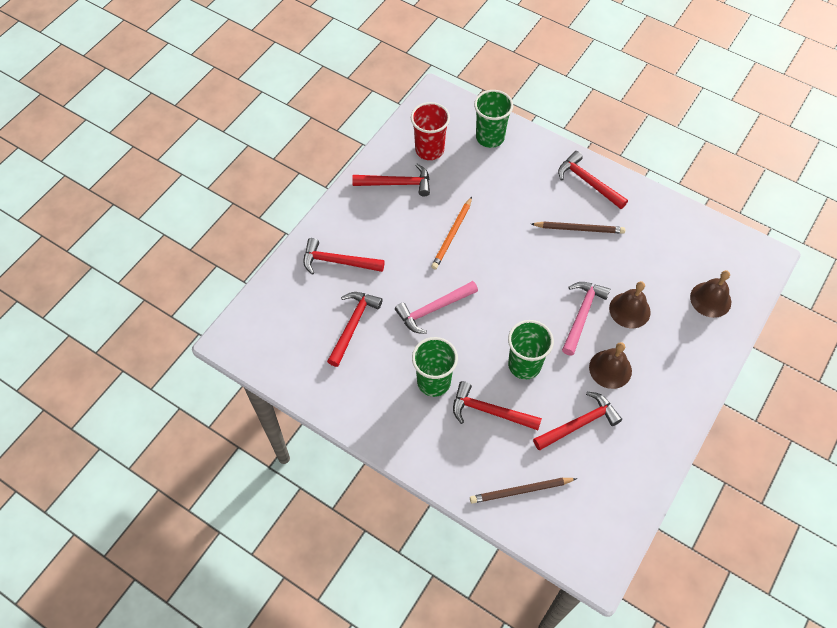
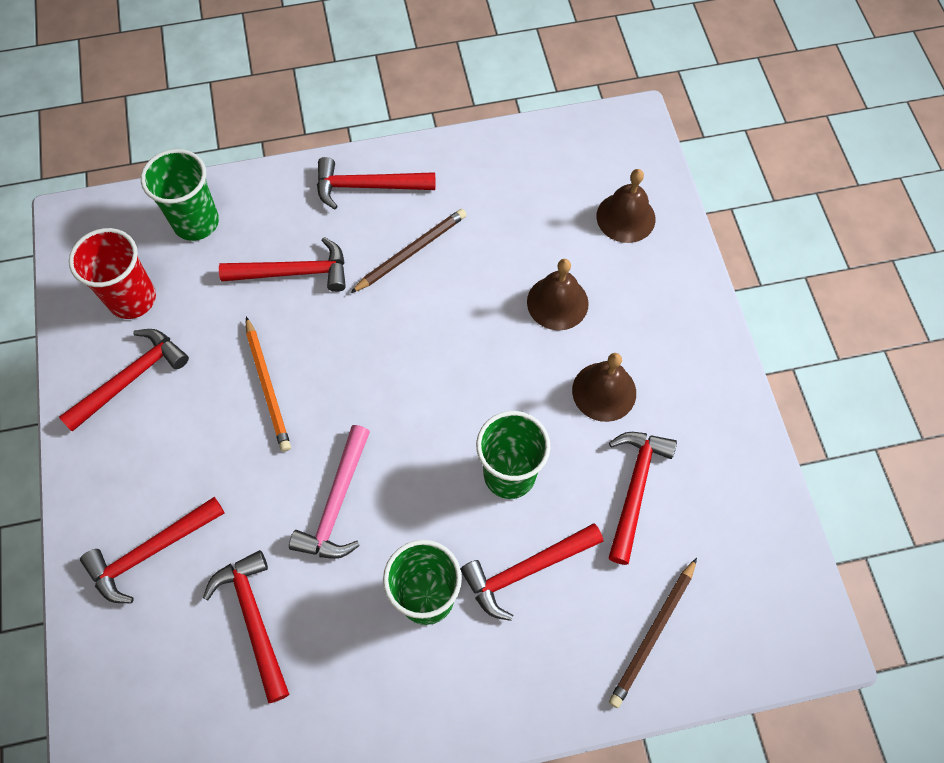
camera: 45 degrees left, 5 degrees up
(513, 194) = (294, 273): none -> red hammer
(582, 315) = (513, 354): pink hammer -> none

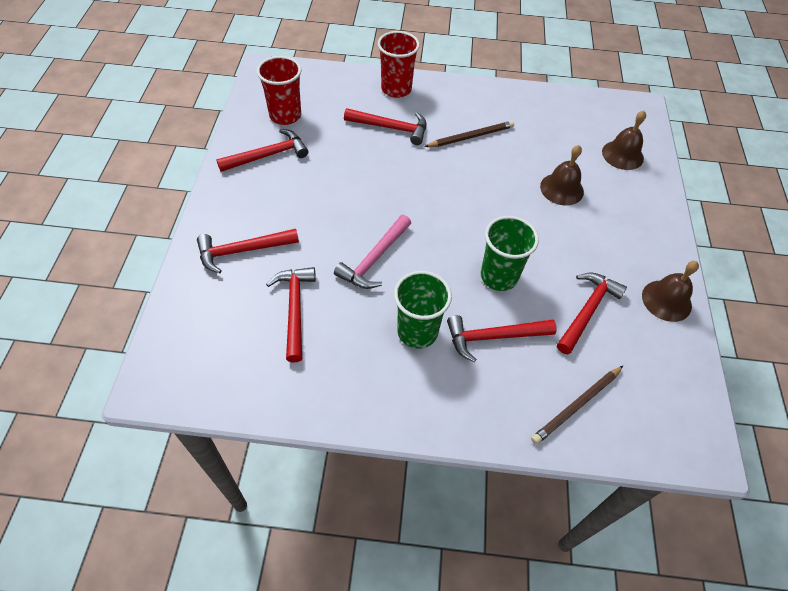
camera: 15 degrees right, 10 degrees down
(196, 222) = (339, 88): green cup -> none
(268, 386) = (352, 182): orange pencil -> none
(280, 199) = (396, 89): none -> red cup
(367, 186) = (454, 96): red hammer -> none
(604, 391) = (580, 247): brown bell -> brown bell (666, 300)

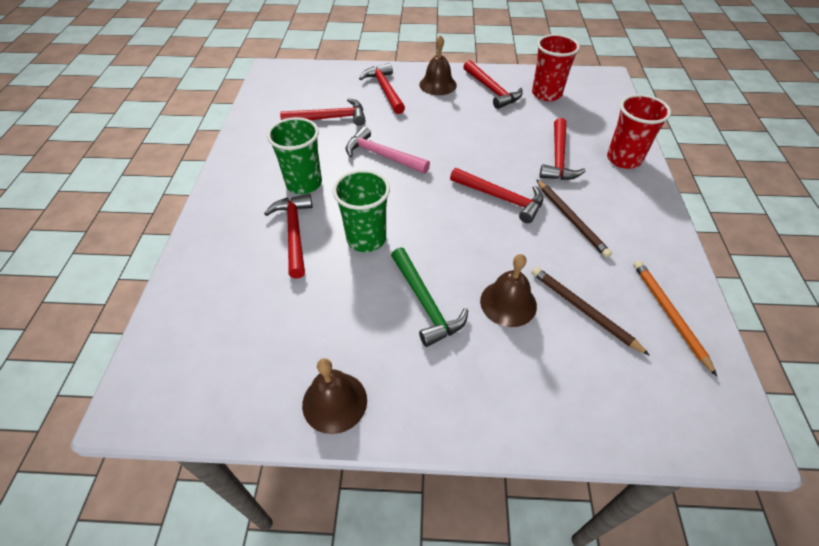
camera: 90 degrees right, 5 degrees down
(561, 110) = (669, 314): none -> orange pencil
(568, 239) = (425, 303): none -> green hammer
(577, 406) = (210, 292): brown pencil -> brown pencil (583, 310)
(587, 311) = (321, 313): red hammer -> red hammer (501, 198)
(622, 155) = (601, 386): brown bell -> brown bell (438, 84)

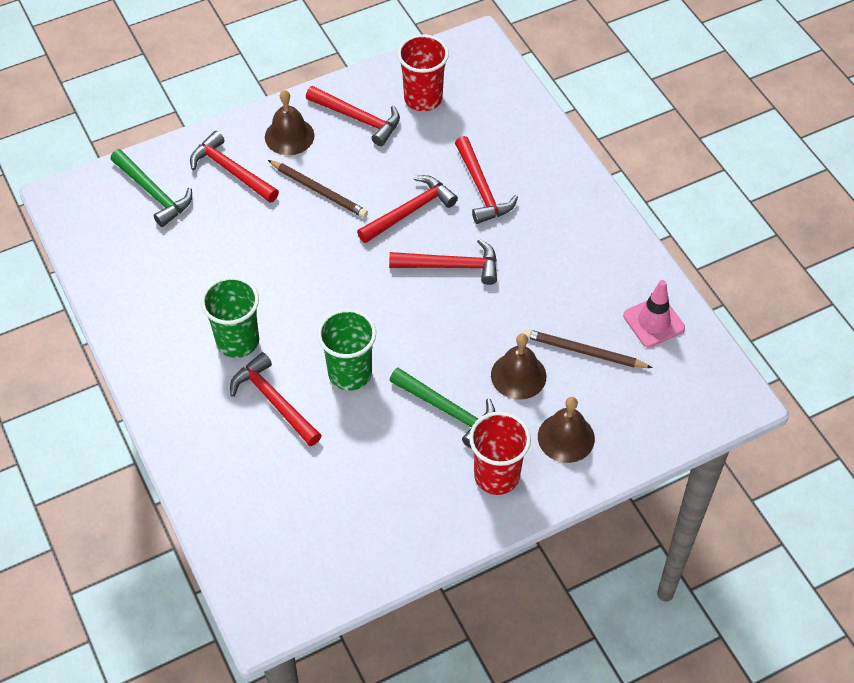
camera: 30 degrees left, 5 degrees up
(326, 85) = (153, 193): none -> green hammer
(330, 118) = (197, 243): red hammer -> red hammer (410, 211)
(334, 402) = (429, 529): brown bell -> brown bell (566, 437)
(382, 155) = (295, 267): pink hammer -> none
(571, 219) = (530, 261): brown pencil -> brown pencil (319, 190)
(624, 159) = (546, 161): red cup -> red cup (496, 476)
(669, 314) = (653, 322): orange pencil -> pink traffic cone

